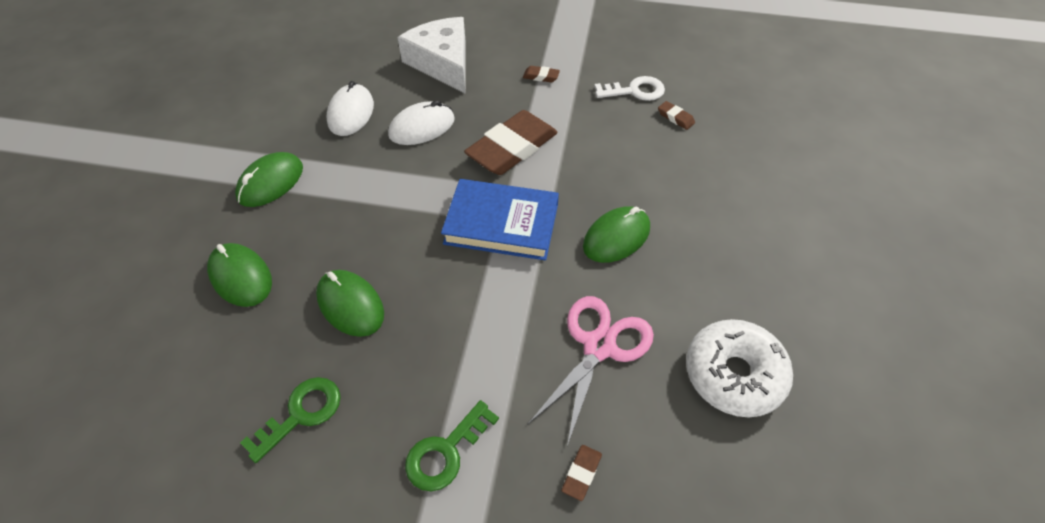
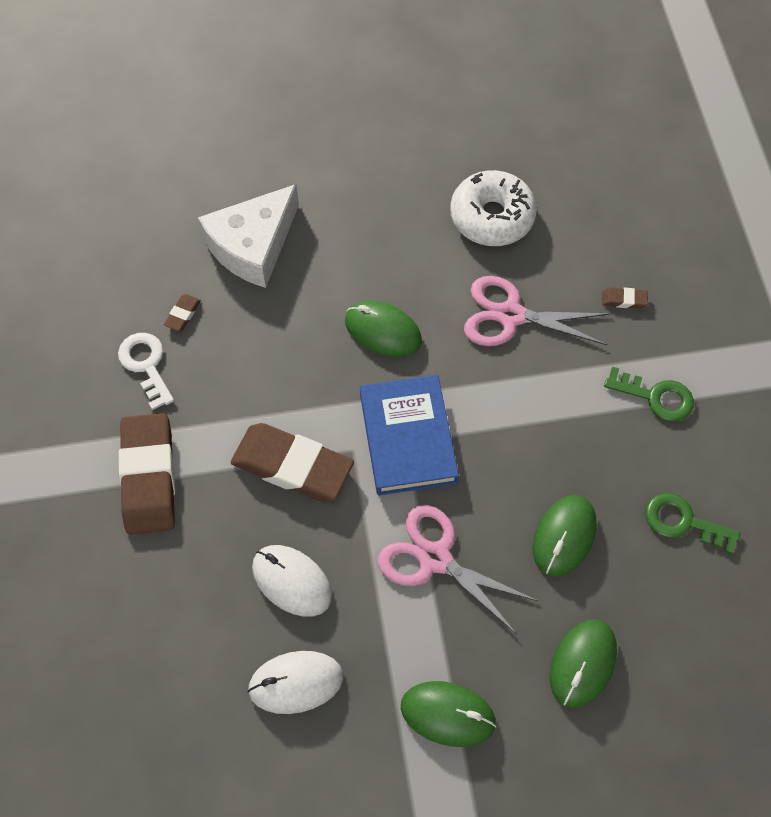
camera: 110 degrees left, 10 degrees up
(388, 210) = (435, 559): none -> pink scissors
(442, 63) = (156, 611): white cheese -> white cheese (253, 245)
(541, 76) = (149, 477): brown eraser -> brown eraser, size x2.48

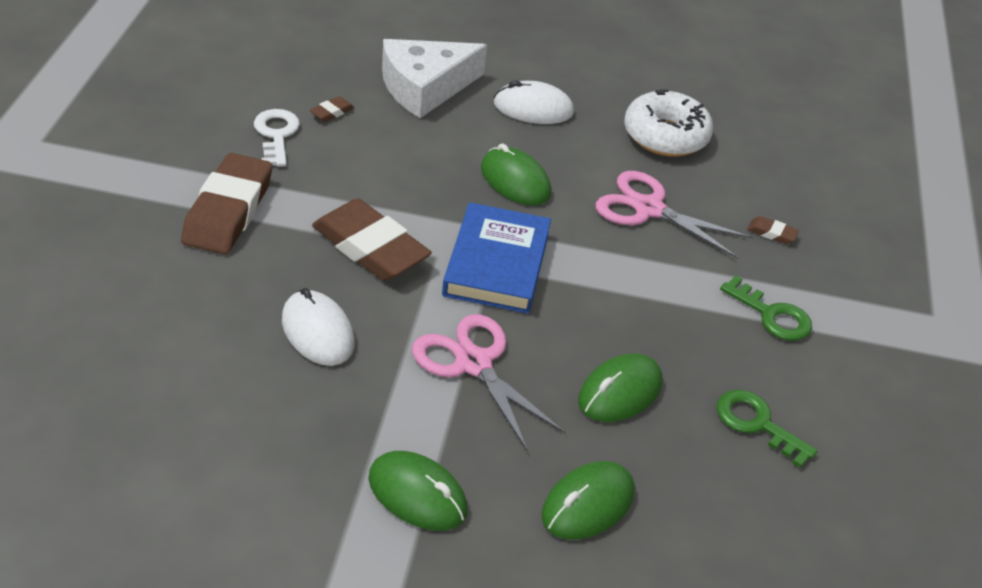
camera: 15 degrees right, 20 degrees down
(296, 683) = (273, 412): white mouse -> white mouse (533, 108)

